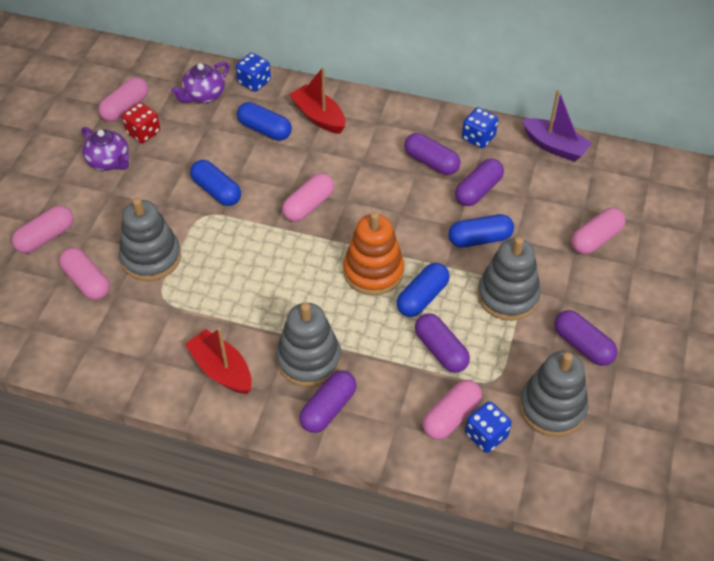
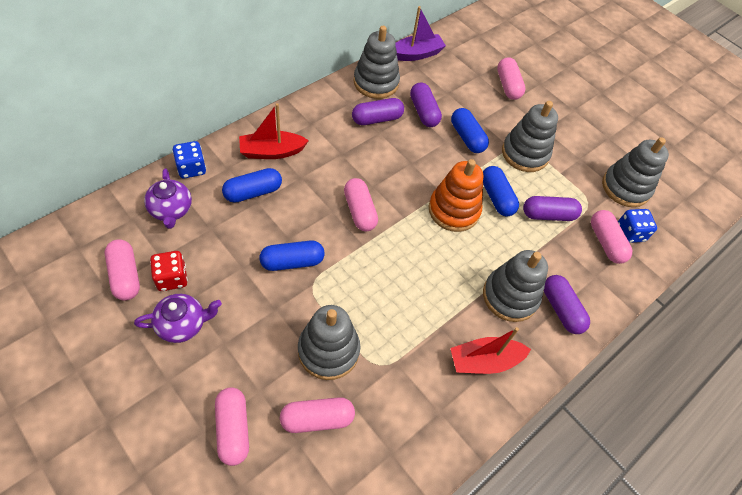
camera: 65 degrees left, 5 degrees up
(478, 138) = (376, 82): blue dice -> grey stacking toy
(480, 239) = (467, 137): blue capsule -> blue capsule turned 45 degrees counterclockwise
(583, 345) = (586, 144): purple capsule -> none

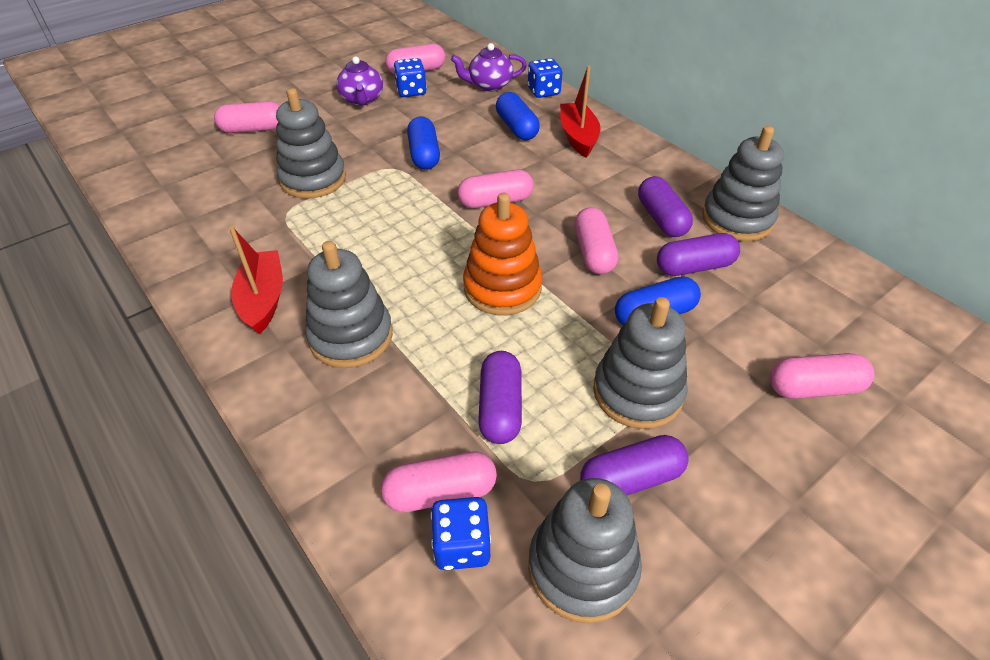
camera: 100 degrees right, 10 degrees down
(172, 278) = (411, 91): red dice -> blue dice
(317, 419) = (243, 173): pink capsule -> pink capsule (593, 252)
(416, 54) = (830, 265): purple boat -> none
(496, 197) = (531, 340): blue capsule -> none
(561, 309) = (318, 396): purple capsule -> purple capsule (631, 479)

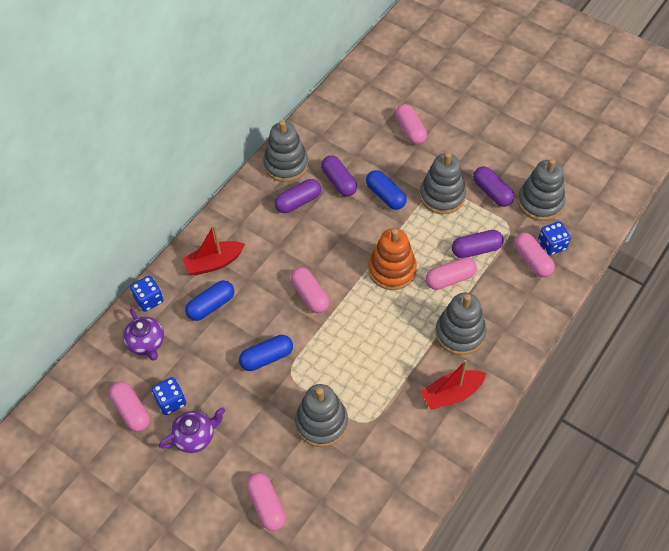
camera: 105 degrees left, 10 degrees up
(593, 252) = (343, 231): pink capsule -> pink capsule (450, 279)

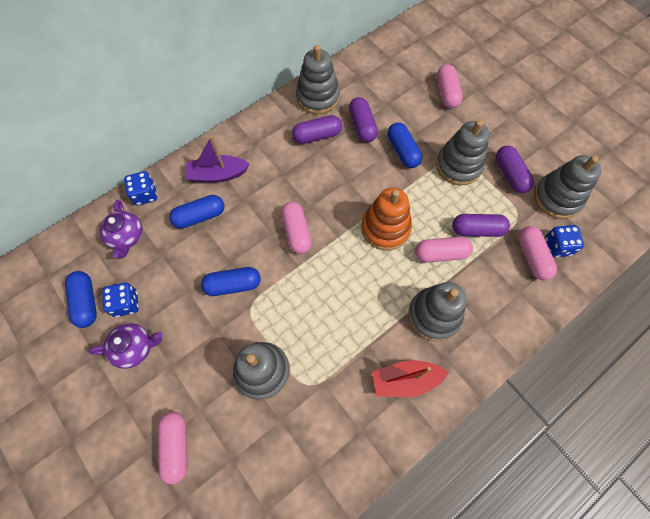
camera: 15 degrees right, 10 degrees up
(131, 411) = (86, 302): pink capsule -> blue capsule
(214, 263) = (218, 174): red boat -> purple boat

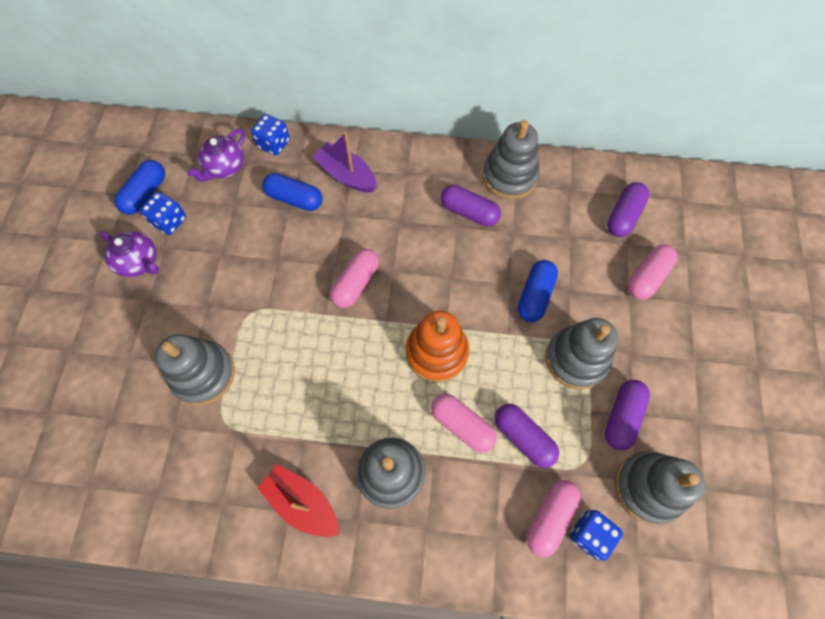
camera: 45 degrees right, 0 degrees up
(176, 446) = (86, 367): pink capsule -> none
(233, 285) = (258, 280): blue capsule -> none
(362, 126) = (522, 238): purple capsule -> purple capsule (623, 216)

